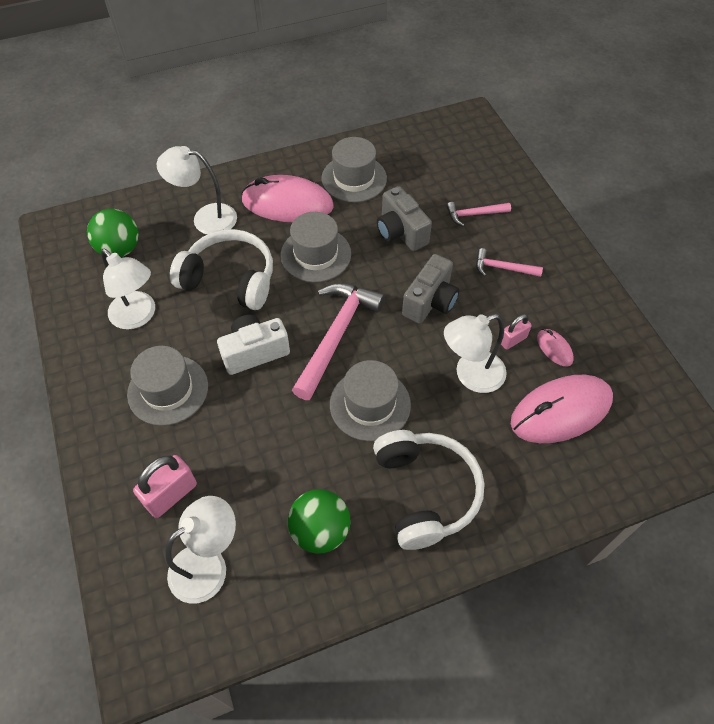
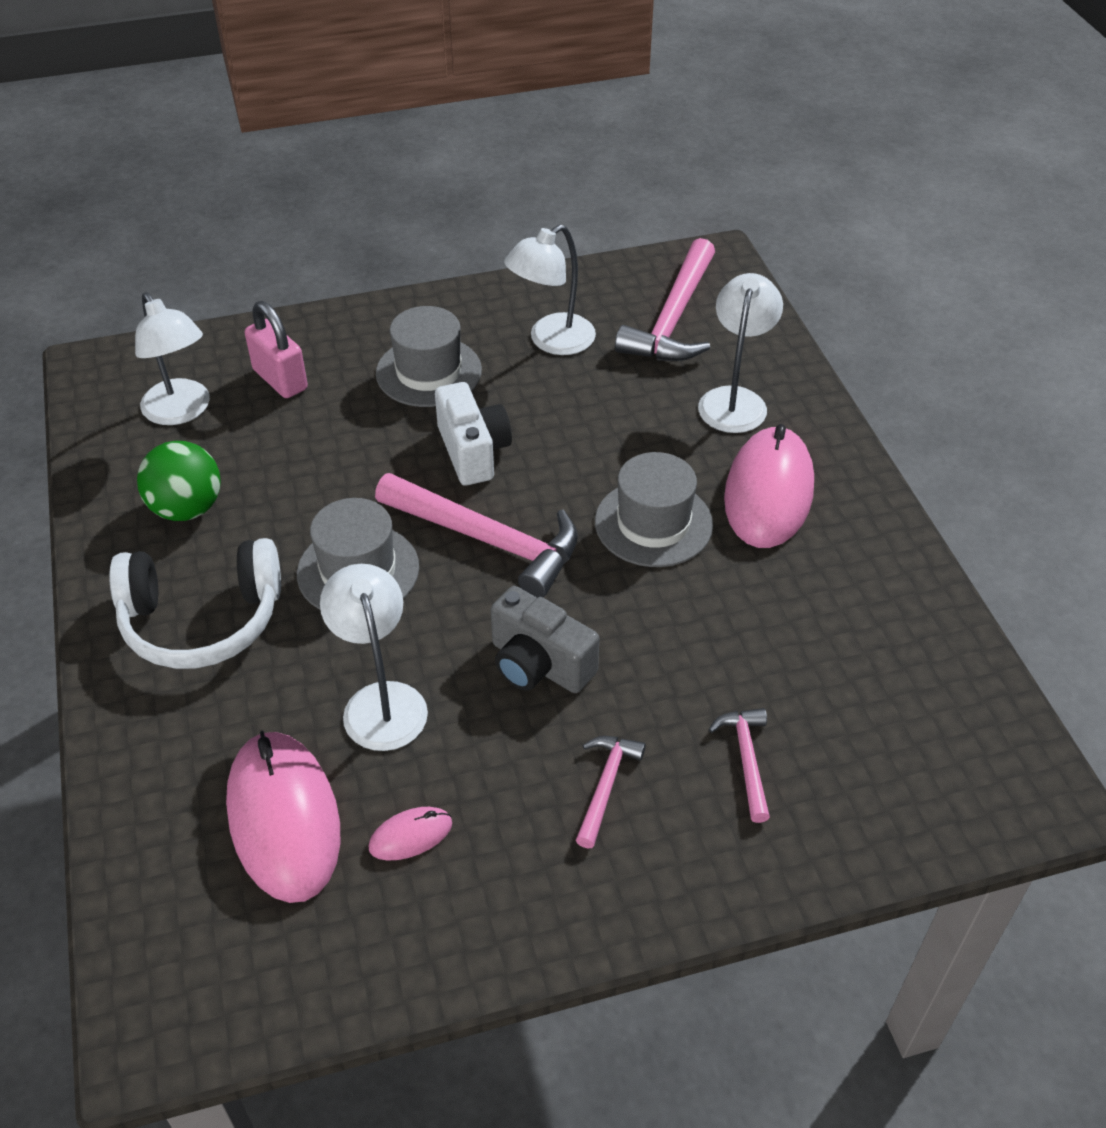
camera: 95 degrees right, 10 degrees down
(120, 249) = (673, 318): green ball -> pink hammer
(230, 279) = (610, 426): white headphones -> none
(354, 178) = (835, 583): grey hat -> none
(401, 232) = (701, 639): grey camera -> none
(512, 340) = (440, 773): pink padlock -> none

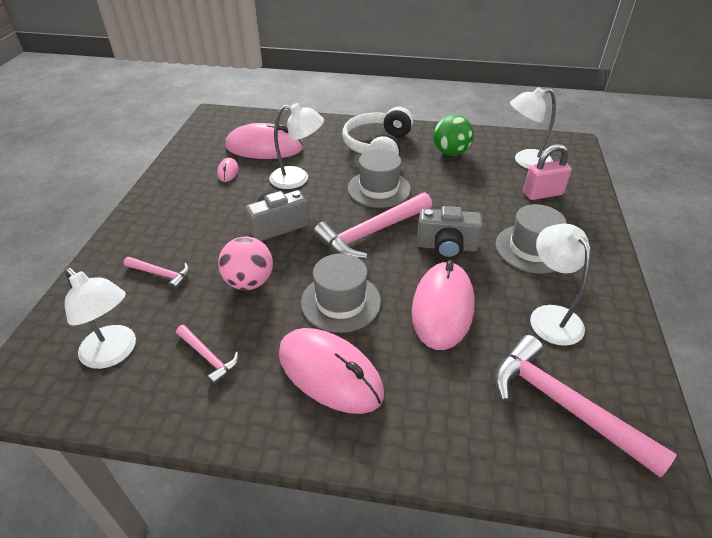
camera: 115 degrees right, 5 degrees down
(473, 451) = (446, 247): white camera -> grey camera
(598, 428) = (442, 308): none -> pink mouse
(605, 786) = (196, 225): pink hammer -> pink hammer (208, 357)
(685, 637) = (249, 282): none -> pink ball
(735, 400) = (439, 400): white lamp -> white lamp (114, 353)

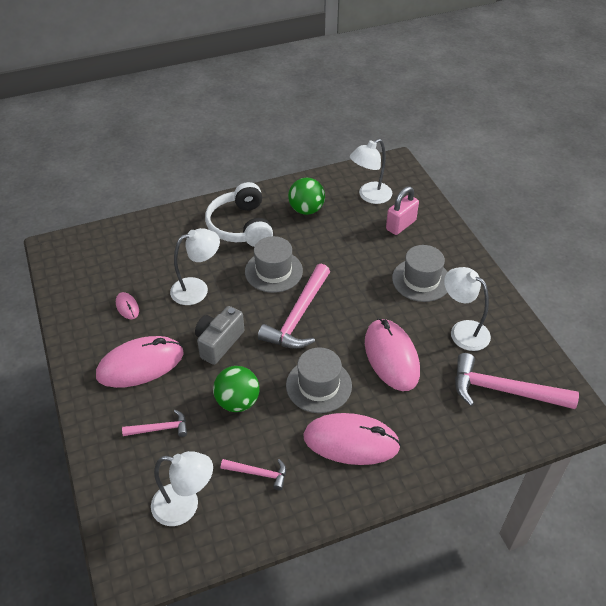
camera: 30 degrees left, 5 degrees up
(249, 282) = (237, 401): pink ball -> green ball
(264, 148) = (138, 267): pink mouse -> pink mouse (140, 365)
(446, 247) = (362, 304): grey camera -> none

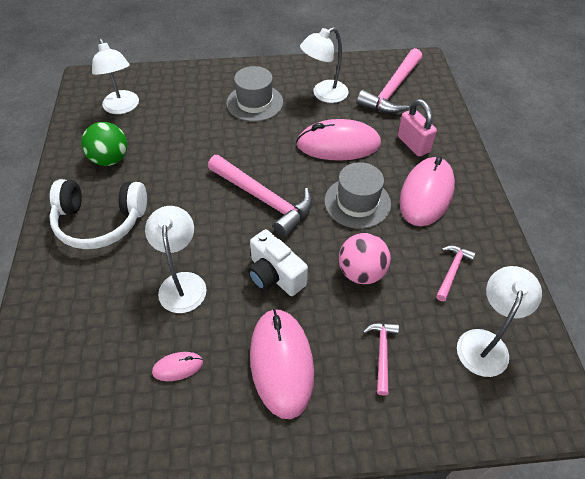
camera: 75 degrees left, 5 degrees up
(219, 343) = (275, 275): grey camera -> white camera
(237, 401) = (361, 272): green ball -> pink ball
(273, 271) = (189, 206): grey hat -> none
(400, 225) = (177, 97): pink padlock -> pink padlock (413, 144)

